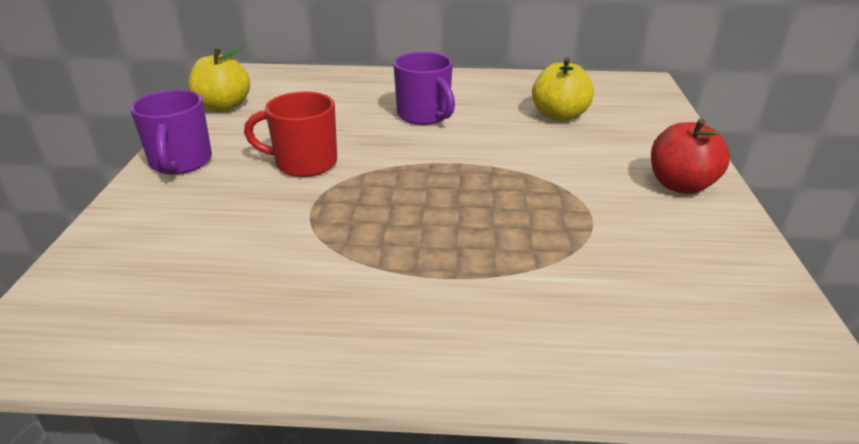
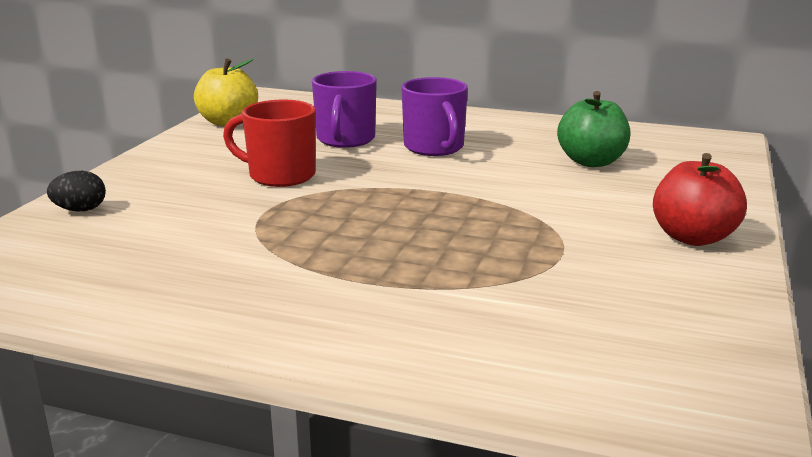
camera: 15 degrees right, 10 degrees down
(127, 232) = (80, 210): none -> black egg
(180, 162) = (160, 163): purple mug -> purple mug (345, 140)
(559, 116) = (591, 162): yellow apple -> green apple

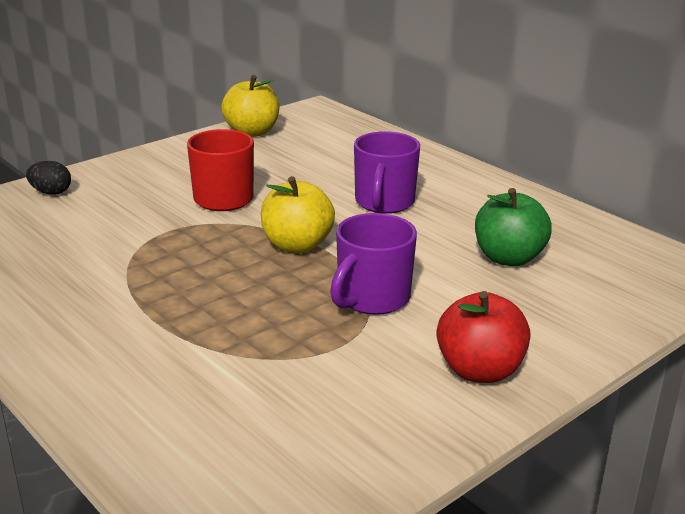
camera: 30 degrees right, 5 degrees up
(345, 140) = (320, 174): purple mug -> purple mug (372, 298)
(408, 193) = (297, 245): none -> yellow apple

